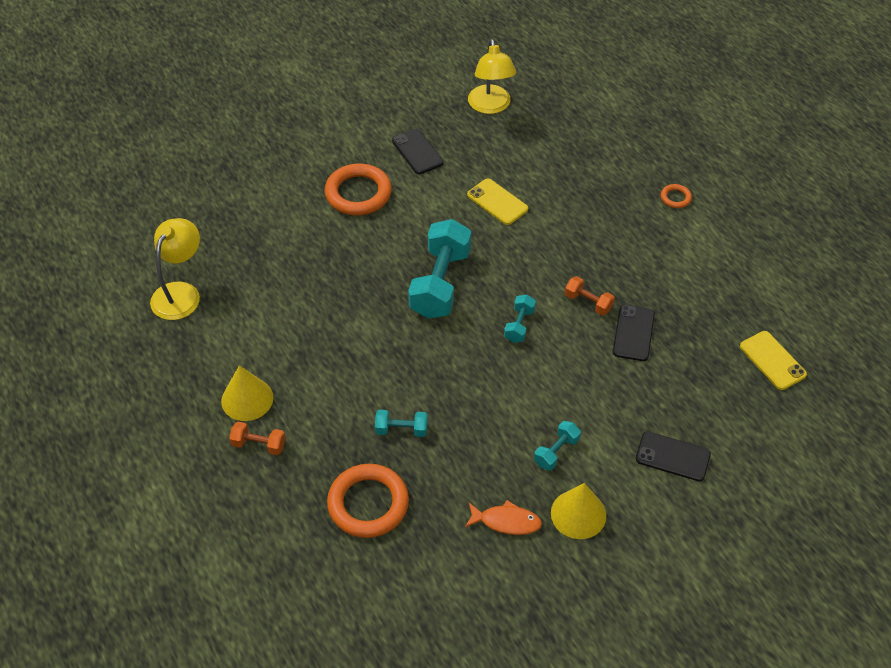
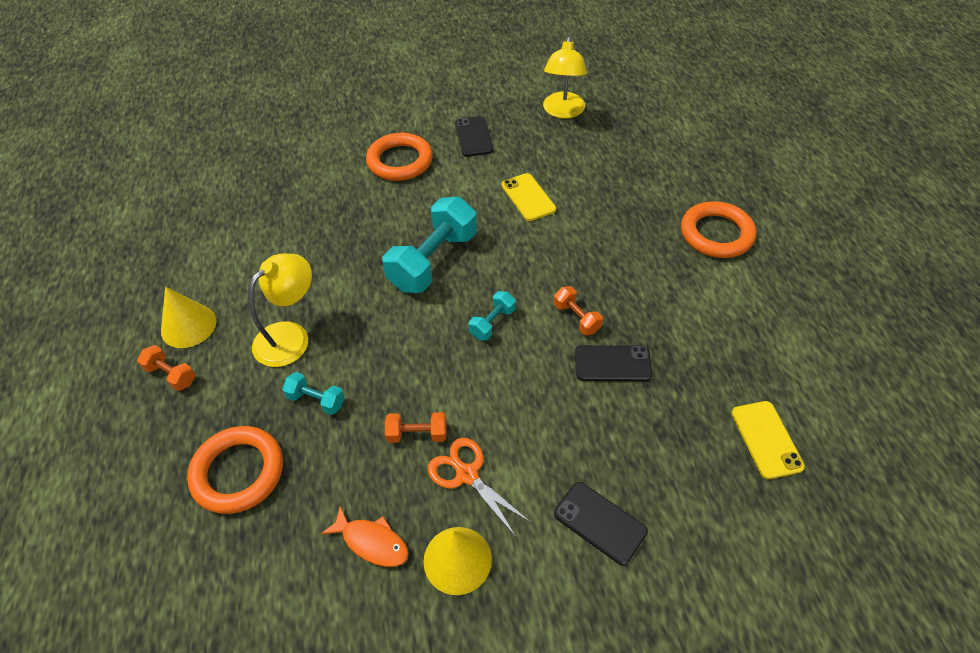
camera: 20 degrees right, 0 degrees up
(180, 293) = (192, 212): yellow lamp -> yellow lamp (290, 336)
(501, 433) = (417, 434): none -> orange dumbbell
(556, 452) = (467, 475): turquoise dumbbell -> orange scissors
(633, 333) = (612, 363): black phone -> black phone turned 60 degrees clockwise
(675, 198) = (716, 234): orange ring -> orange ring, size x2.16

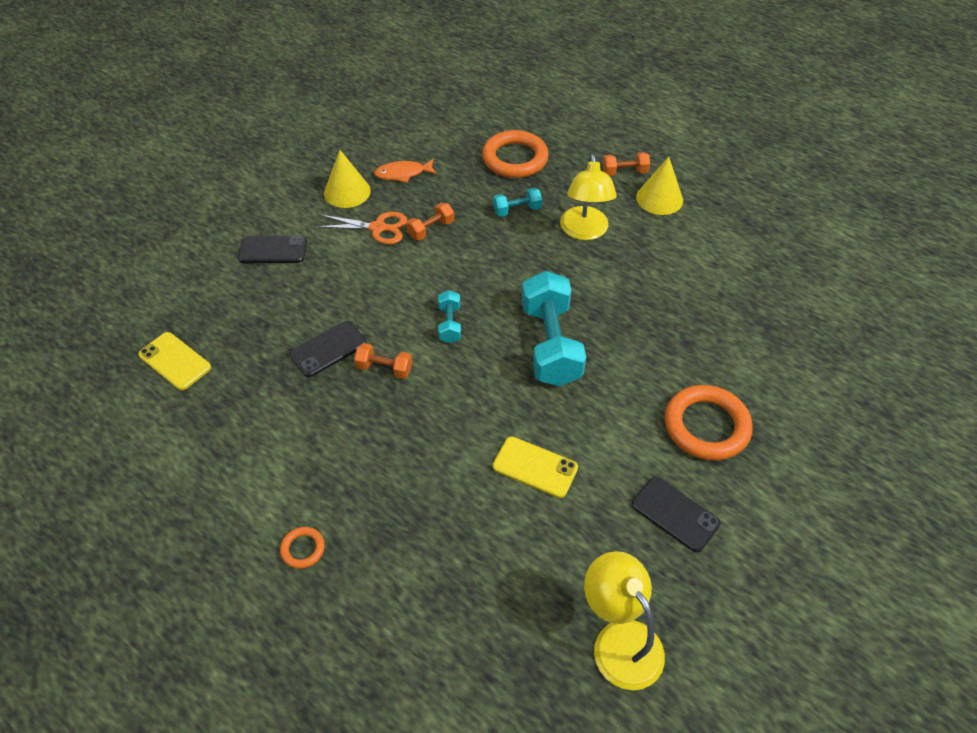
camera: 140 degrees right, 0 degrees up
(716, 234) = (303, 549): orange ring -> orange ring, size x0.46

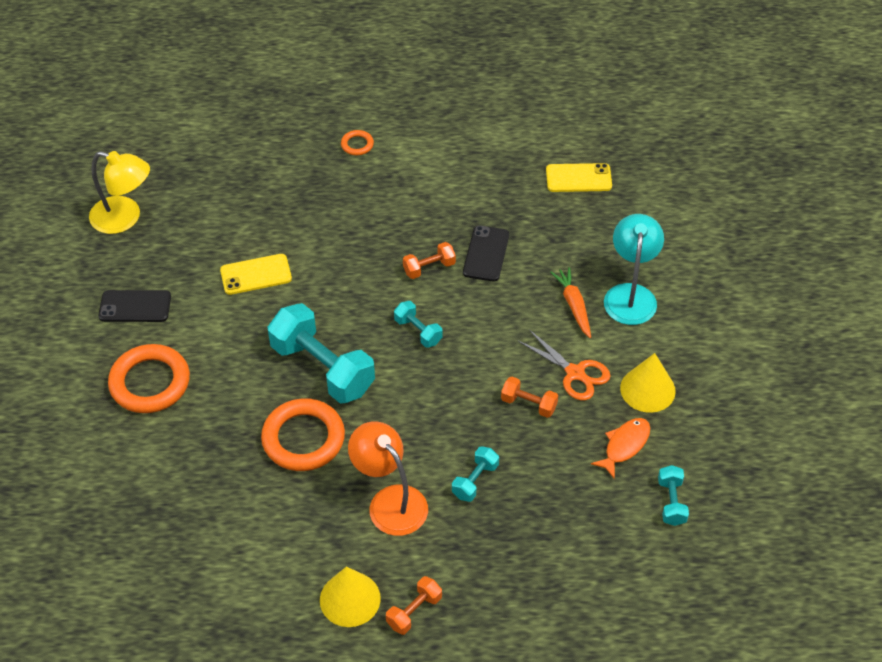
camera: 140 degrees right, 0 degrees up
(273, 250) = (630, 295): black phone -> turquoise lamp
(319, 268) = (573, 305): none -> orange carrot
(377, 228) = (575, 373): orange scissors -> orange scissors turned 105 degrees counterclockwise
(415, 135) = (671, 502): none -> turquoise dumbbell
(431, 229) = (528, 404): orange dumbbell -> orange dumbbell turned 75 degrees counterclockwise
(515, 159) = (541, 546): orange ring -> orange ring (303, 438)
(584, 231) = (390, 501): yellow lamp -> orange lamp

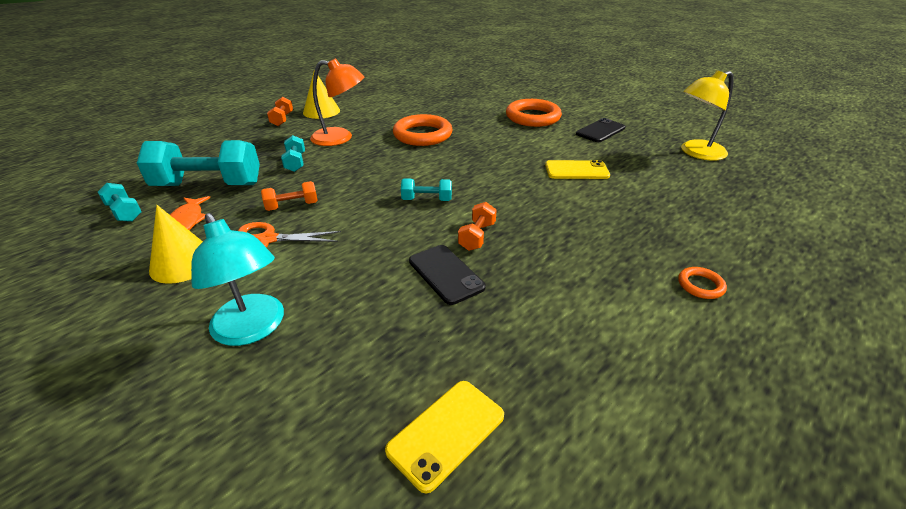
camera: 135 degrees right, 15 degrees down
(256, 274) = (576, 170): yellow phone -> yellow phone turned 60 degrees clockwise
(322, 368) = (458, 158): turquoise dumbbell -> turquoise dumbbell (208, 185)
(573, 305) = (312, 284): orange carrot -> none

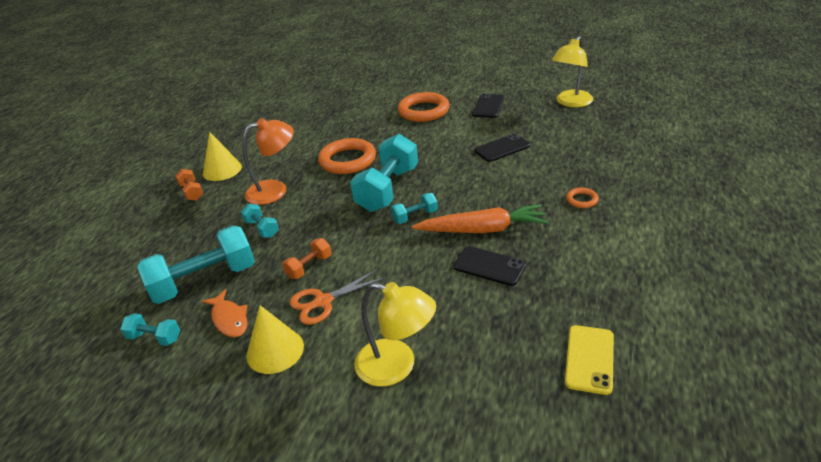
camera: 25 degrees left, 0 degrees up
(253, 329) = (397, 366): turquoise lamp -> yellow lamp
(429, 169) = (388, 189): none -> turquoise dumbbell
(477, 236) = (482, 230): orange dumbbell -> orange carrot
(576, 170) = (502, 148): yellow phone -> black phone
(700, 285) = (649, 204): orange ring -> orange ring (582, 200)

